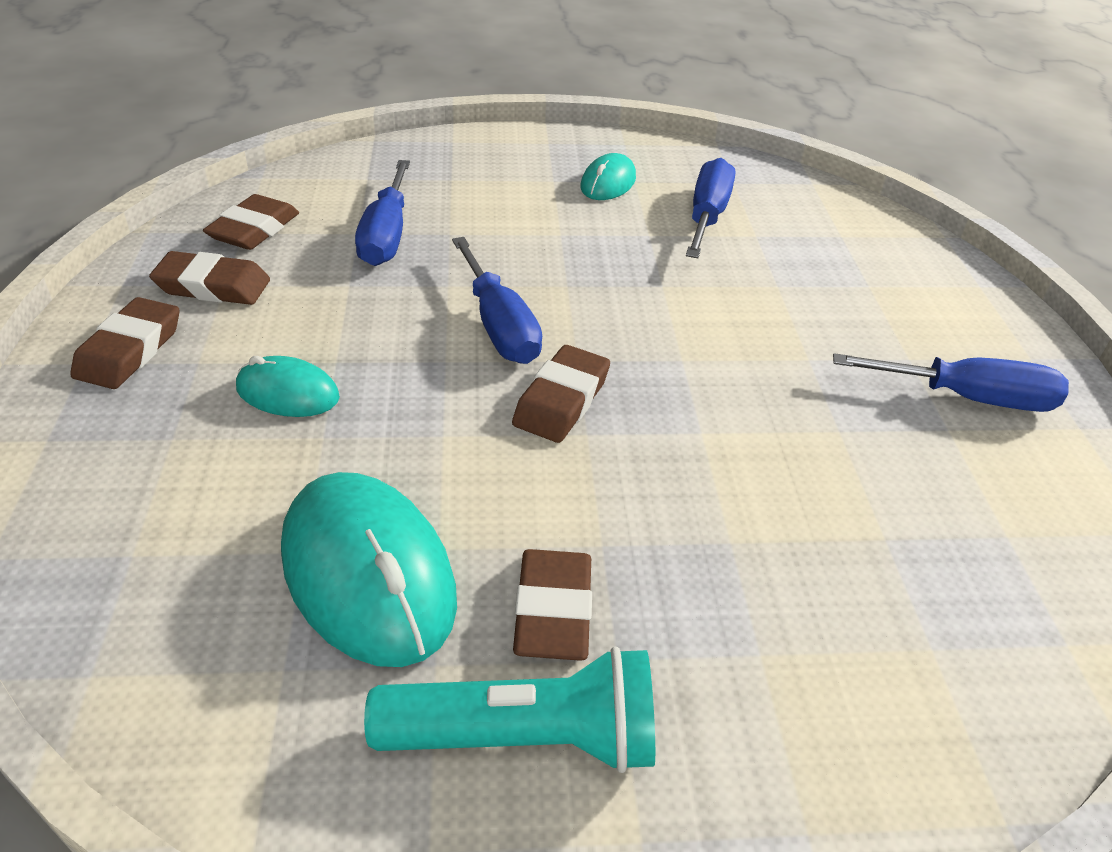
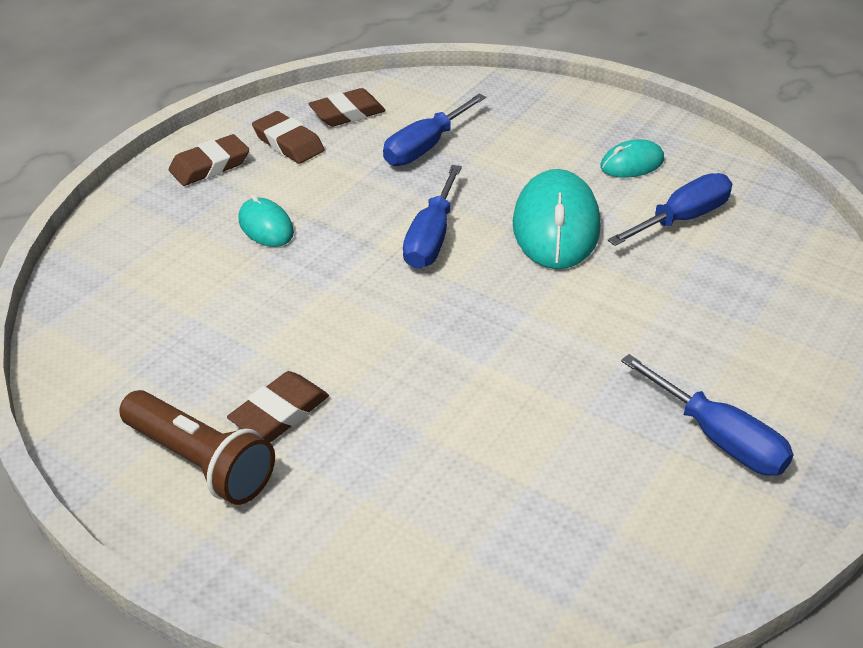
camera: 40 degrees right, 0 degrees up
(368, 574) = (209, 344): turquoise mouse -> turquoise mouse (555, 226)
(527, 737) = (201, 462): turquoise flashlight -> brown flashlight
(561, 400) = (417, 302): brown eraser -> none

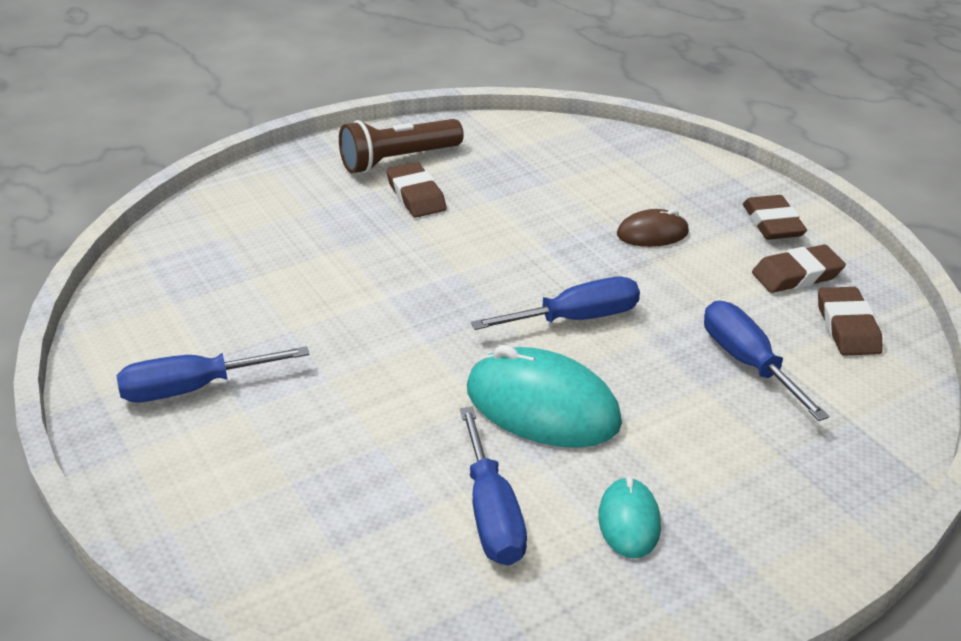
camera: 115 degrees right, 5 degrees down
(266, 226) = (652, 234): turquoise mouse -> brown mouse
(431, 238) = (576, 319): blue screwdriver -> blue screwdriver turned 120 degrees clockwise

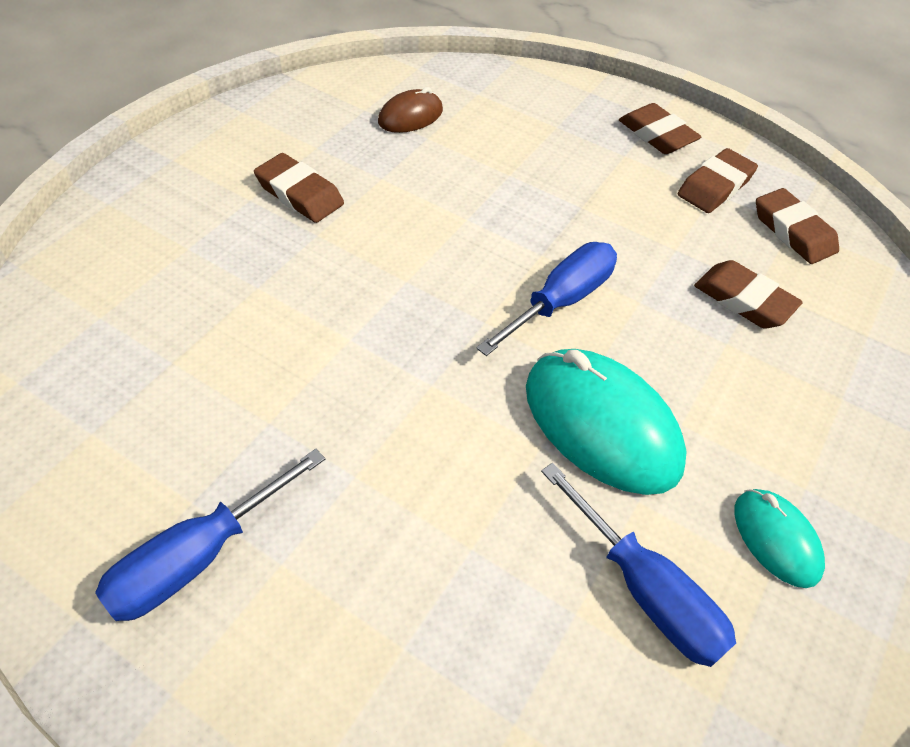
camera: 30 degrees left, 15 degrees up
(397, 160) = (251, 153): brown flashlight -> none
(542, 406) = (601, 425): turquoise mouse -> turquoise mouse turned 45 degrees clockwise
(652, 234) = (563, 176): brown mouse -> brown mouse (410, 116)
(748, 362) = (743, 300): blue screwdriver -> brown eraser

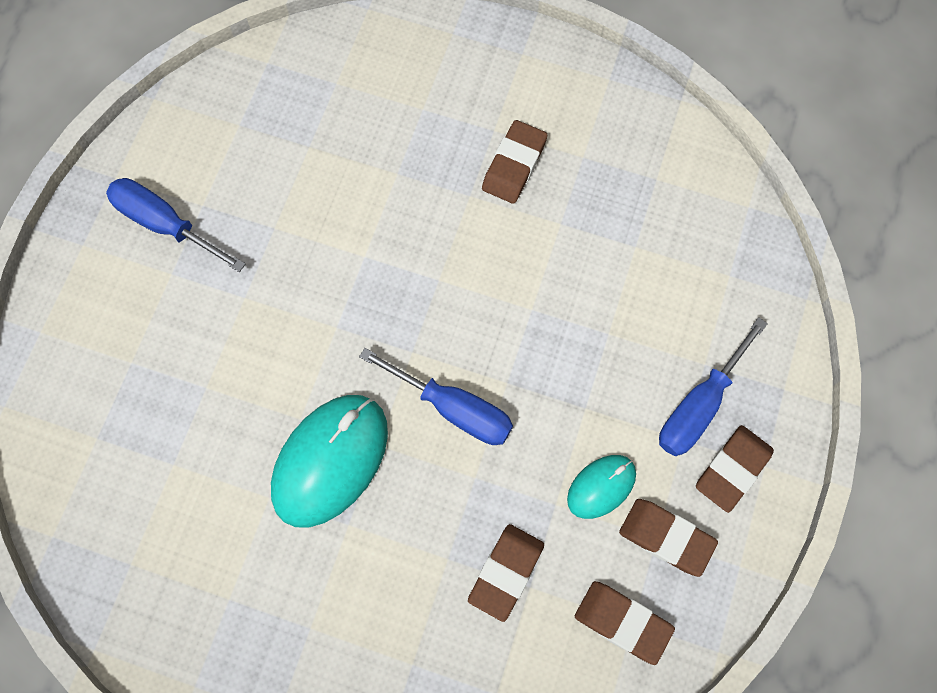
camera: 80 degrees right, 20 degrees up
(410, 116) = (662, 222): brown mouse -> none
(645, 591) = (198, 509): blue screwdriver -> blue screwdriver (699, 405)
(776, 539) = (258, 603): turquoise mouse -> turquoise mouse (601, 487)
(793, 231) = (622, 622): brown eraser -> brown eraser turned 75 degrees clockwise

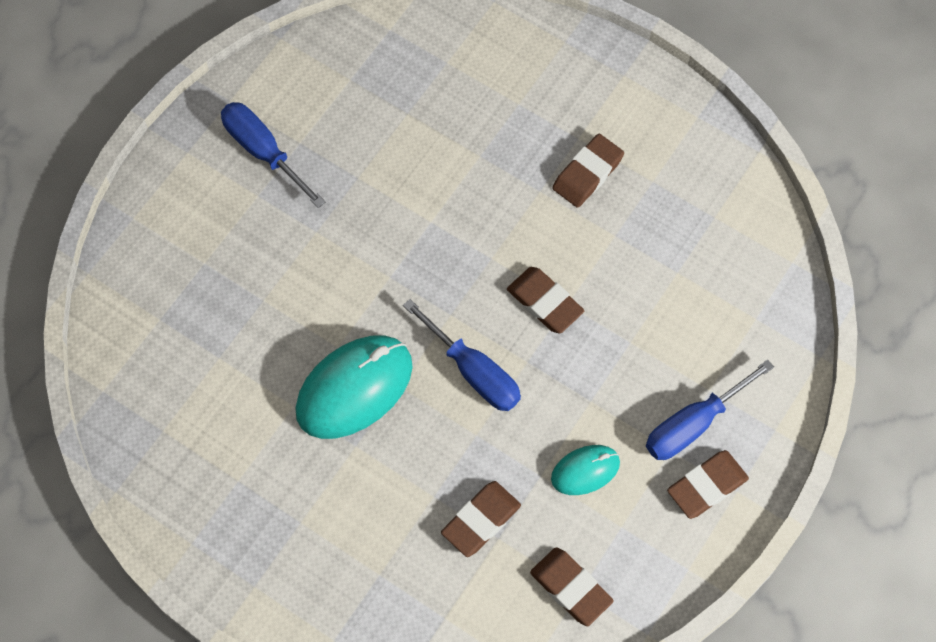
camera: 15 degrees right, 5 degrees down
(666, 538) = (630, 528): brown eraser -> brown eraser (544, 302)

